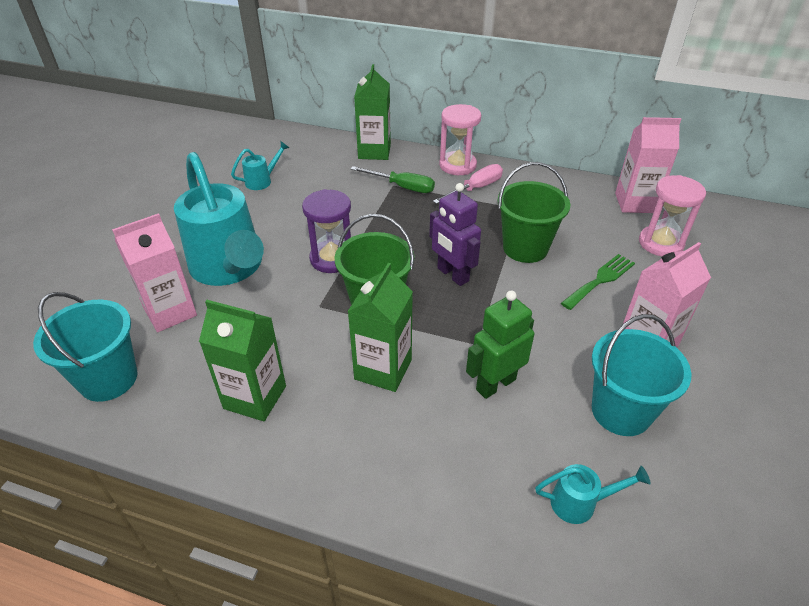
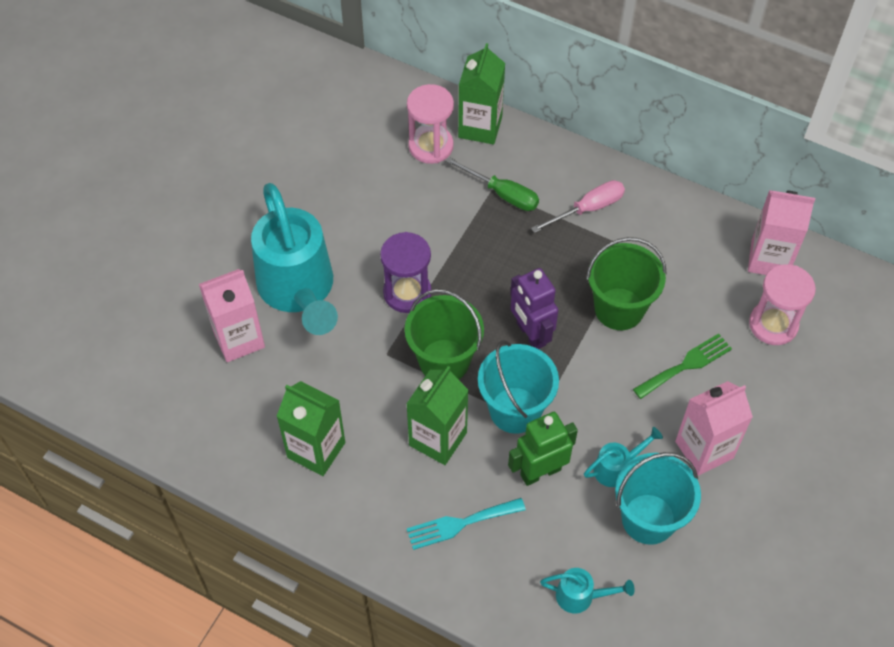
camera: 10 degrees right, 15 degrees up
(108, 379) = (184, 409): turquoise bucket -> turquoise bucket (515, 410)
(262, 181) = (342, 160): turquoise watering can -> turquoise watering can (617, 468)
(424, 446) = (460, 523): none -> turquoise fork
(457, 165) = (576, 166): pink hourglass -> pink hourglass (431, 146)

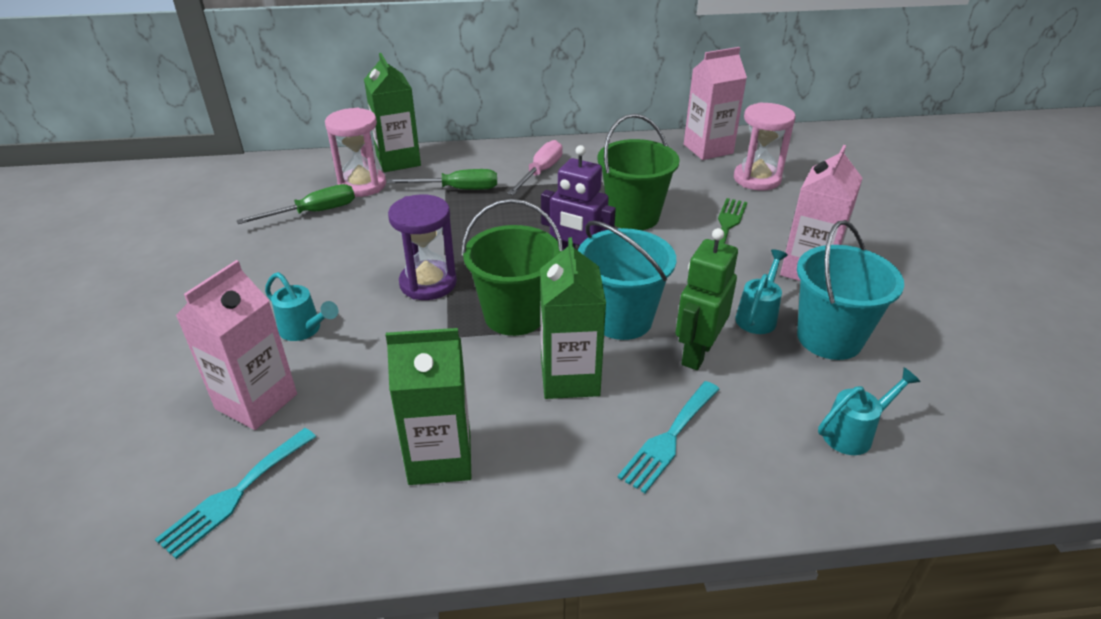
camera: 35 degrees left, 20 degrees down
(194, 404) = (235, 494): none -> turquoise fork
(299, 292) = (305, 330): turquoise watering can -> turquoise watering can, size x0.41
(374, 162) = (314, 212): none -> green screwdriver

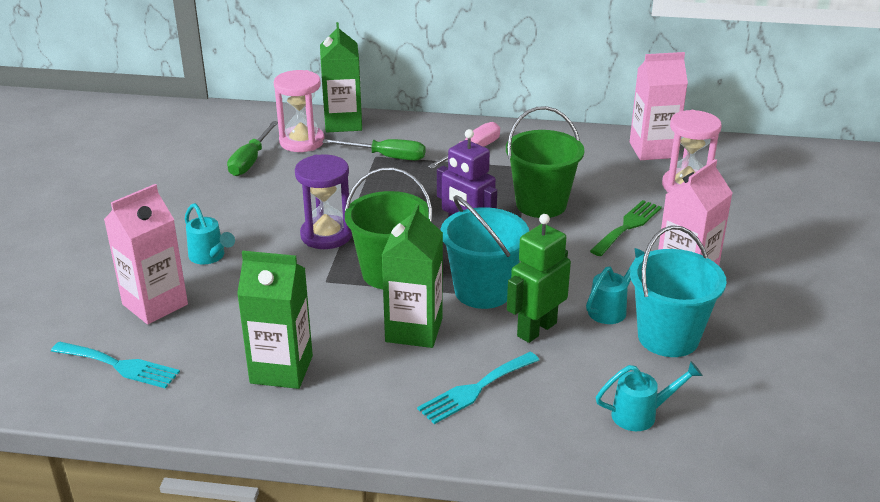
camera: 15 degrees right, 5 degrees down
(235, 494) = (119, 365): turquoise fork -> turquoise fork turned 120 degrees counterclockwise
(314, 212) = (251, 160): green screwdriver -> green screwdriver turned 120 degrees clockwise

